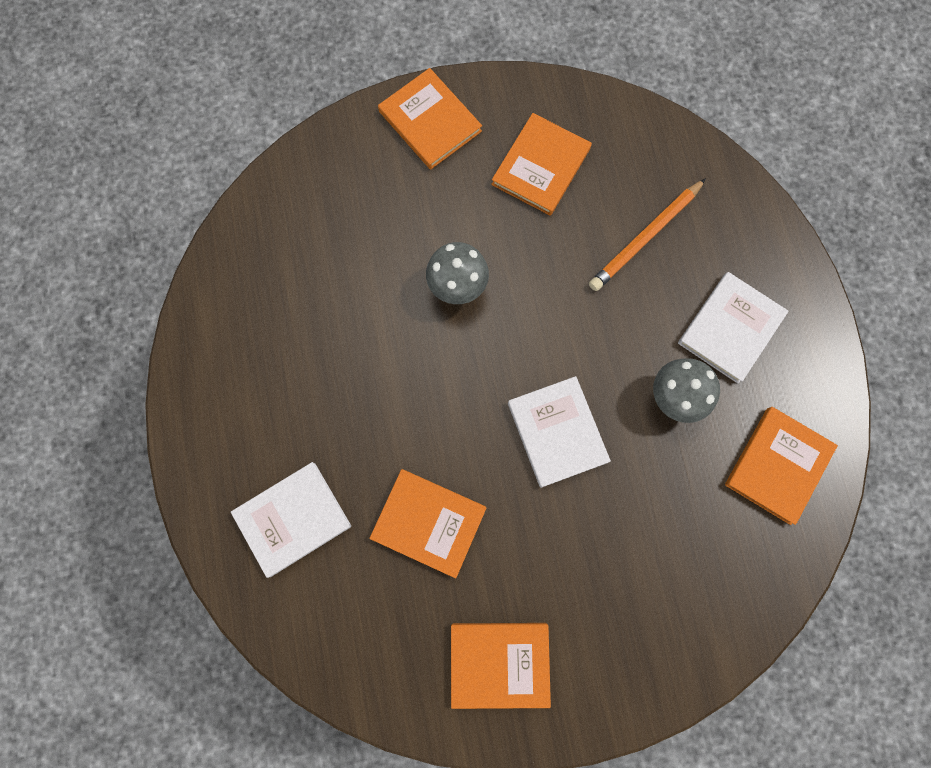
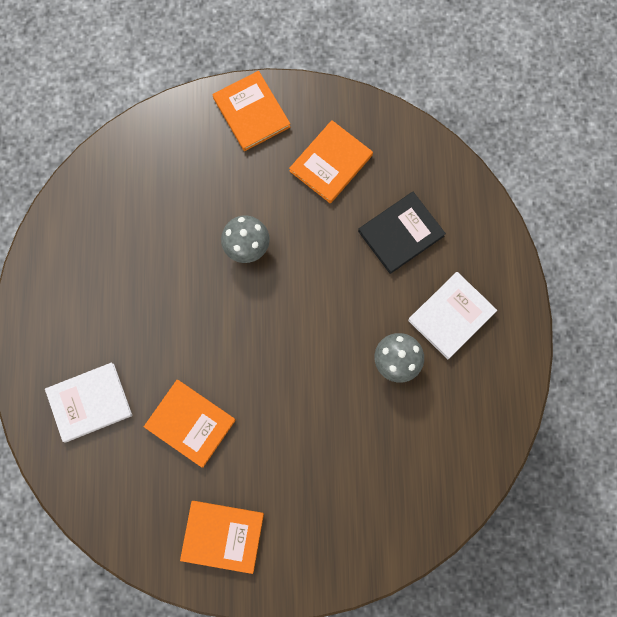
camera: 10 degrees right, 0 degrees up
(557, 432) = (301, 372): white book -> none
(645, 237) = (400, 233): orange pencil -> black book
(778, 465) = (464, 427): orange book -> none

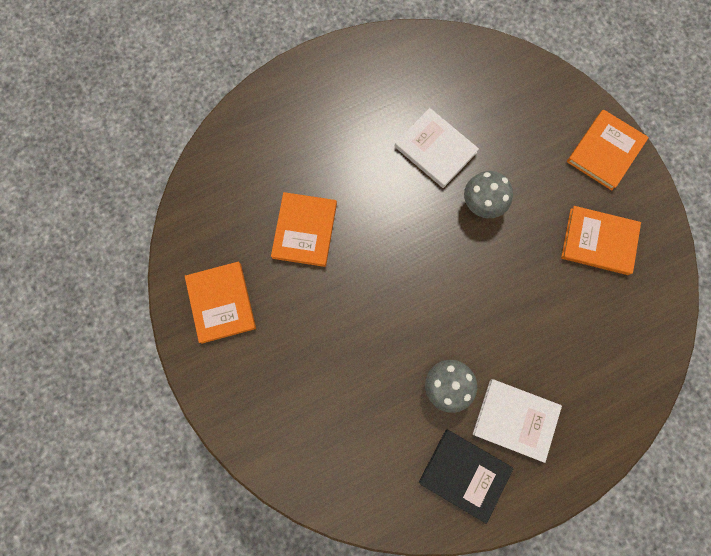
camera: 65 degrees right, 0 degrees up
(90, 403) = (284, 142): white book -> white book (435, 149)
(400, 233) = (568, 335): black book -> black book (465, 474)

